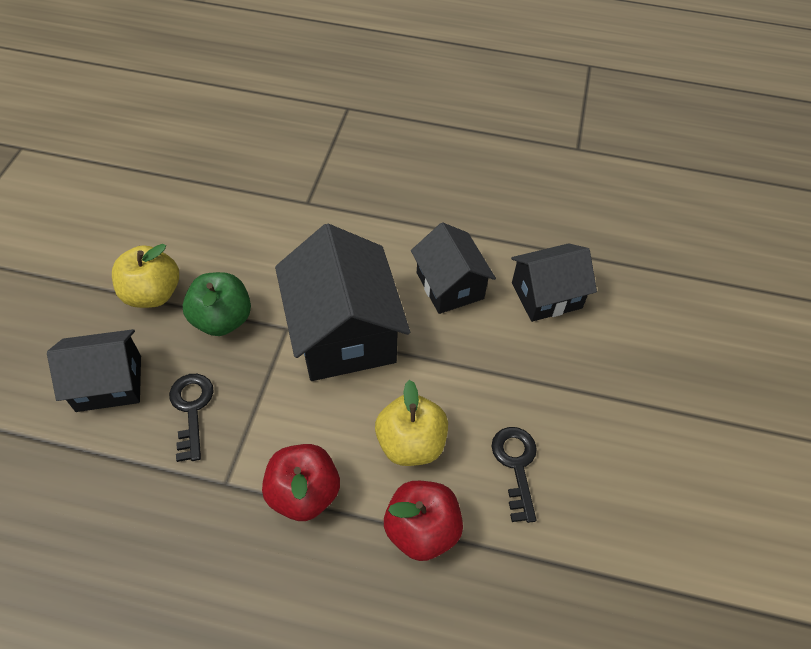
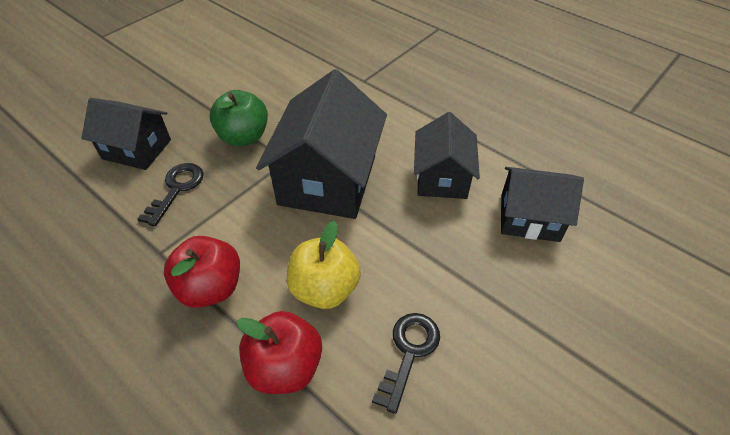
camera: 30 degrees right, 5 degrees down
(153, 294) = (209, 103): yellow apple -> none

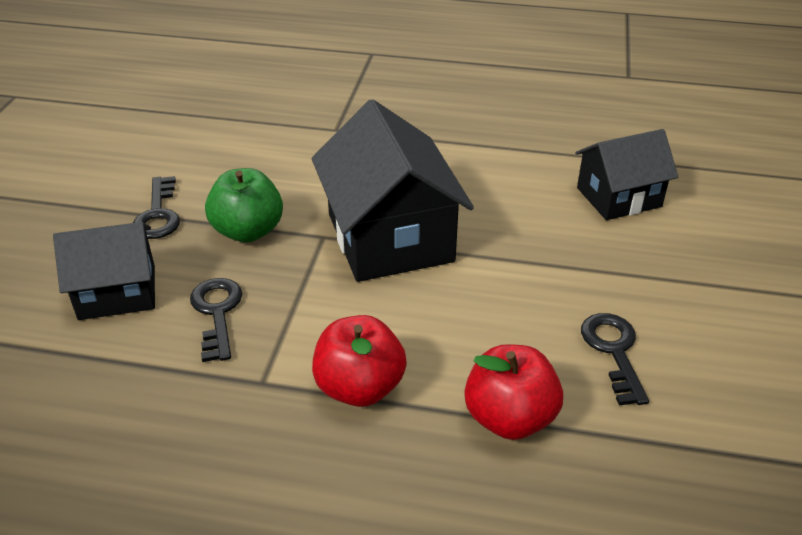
camera: 30 degrees left, 10 degrees down
(203, 103) = (158, 214): none -> black key
(324, 289) = (483, 335): yellow apple -> none
(442, 177) = (506, 193): black house -> none

